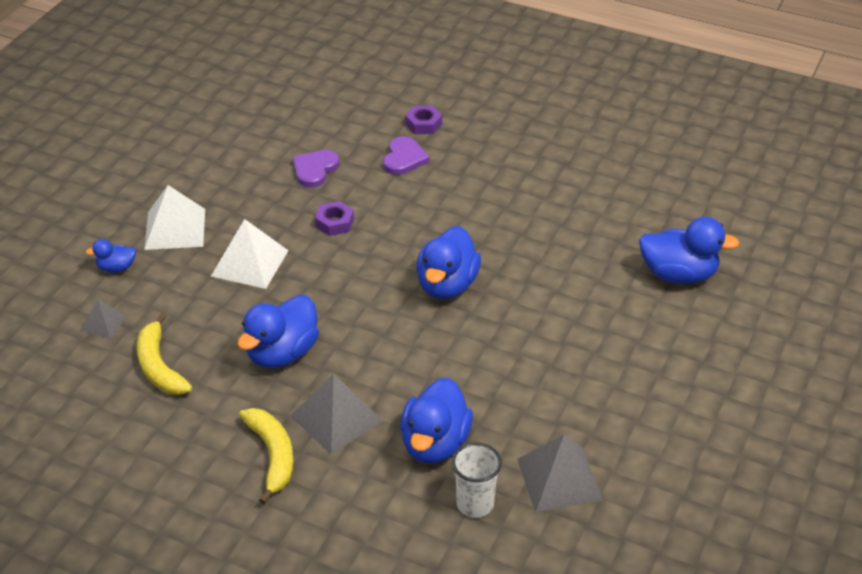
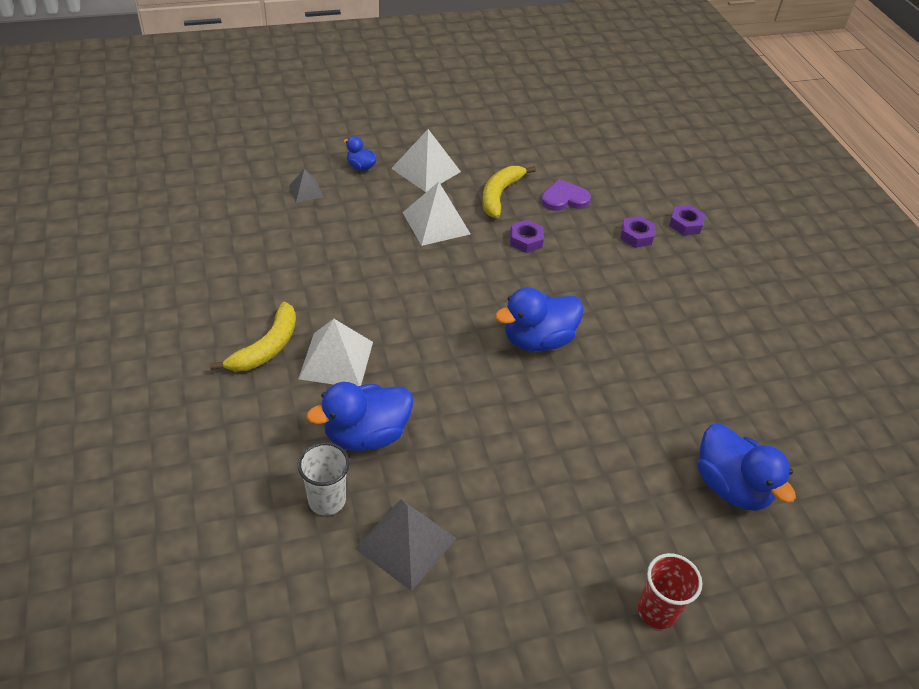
camera: 45 degrees right, 5 degrees up
(159, 366) = (294, 240): yellow banana -> yellow banana (500, 195)
(282, 353) = (369, 292): blue duck -> none
(336, 418) = (336, 360): grey pyramid -> white pyramid
(404, 158) = (636, 236): purple heart -> purple nut
(735, 379) = (656, 610): none -> red cup

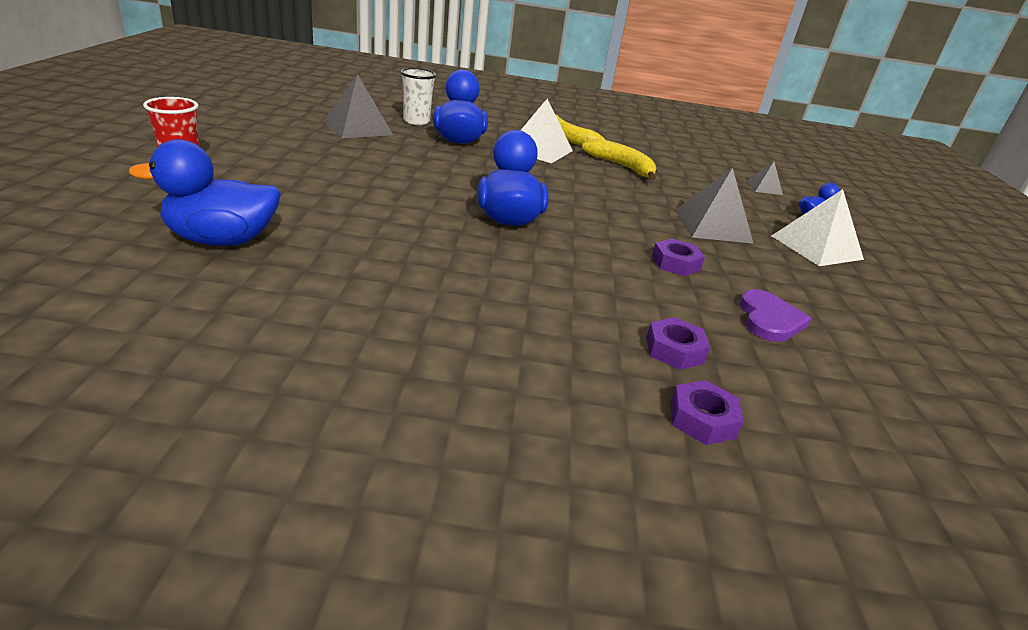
camera: 110 degrees right, 15 degrees down
(436, 223) = (712, 226): white pyramid -> grey pyramid
(500, 195) = (771, 275): yellow banana -> yellow banana (622, 166)

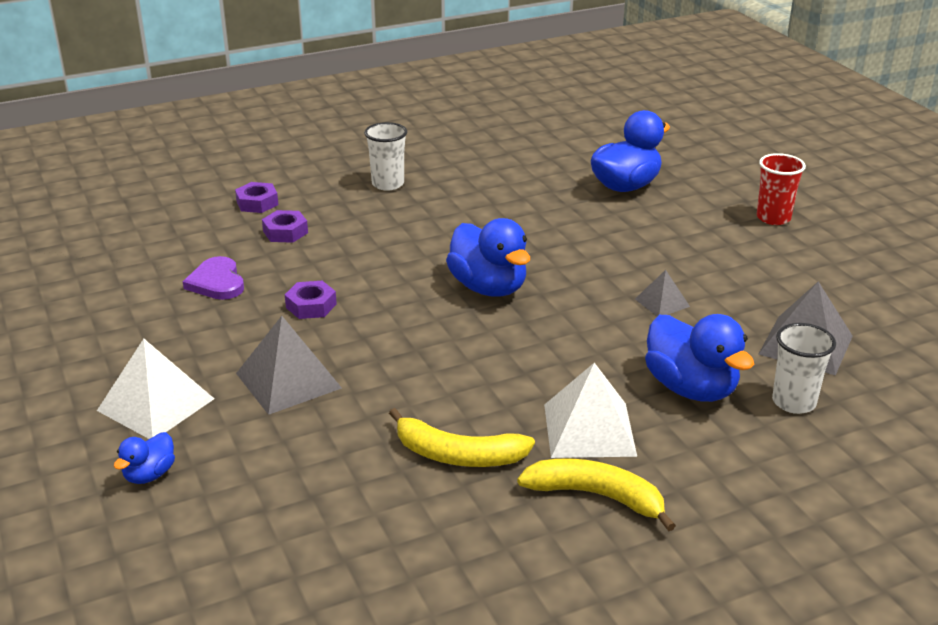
camera: 155 degrees right, 0 degrees up
(486, 369) = (388, 184): none -> white cup
(764, 187) = (225, 527): grey pyramid -> grey pyramid (662, 302)

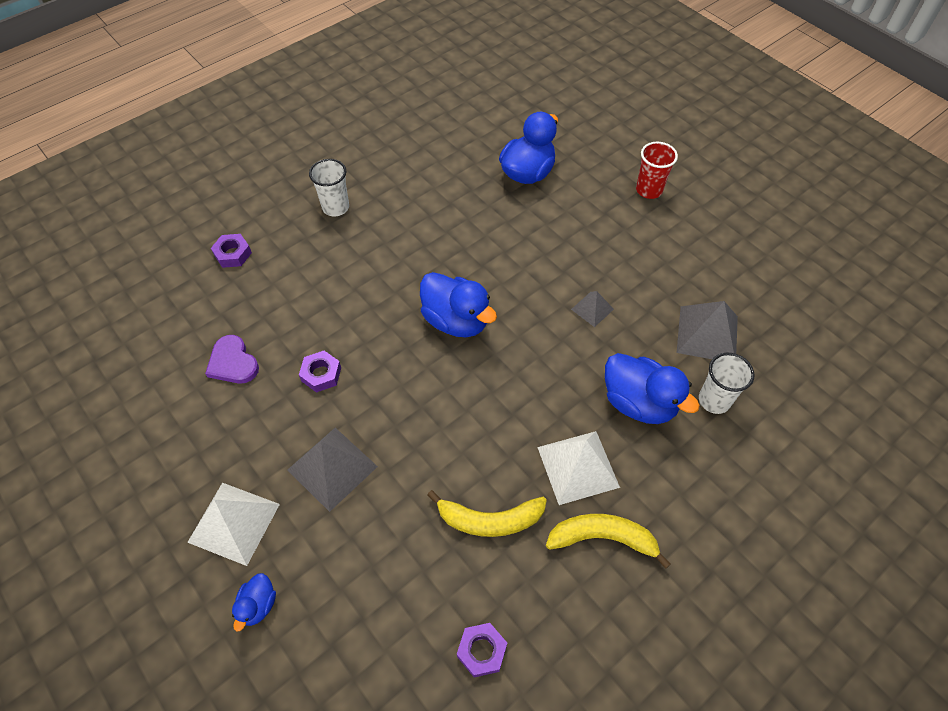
camera: 15 degrees left, 25 degrees up
(285, 232) = (269, 287): purple nut -> purple nut (481, 651)

